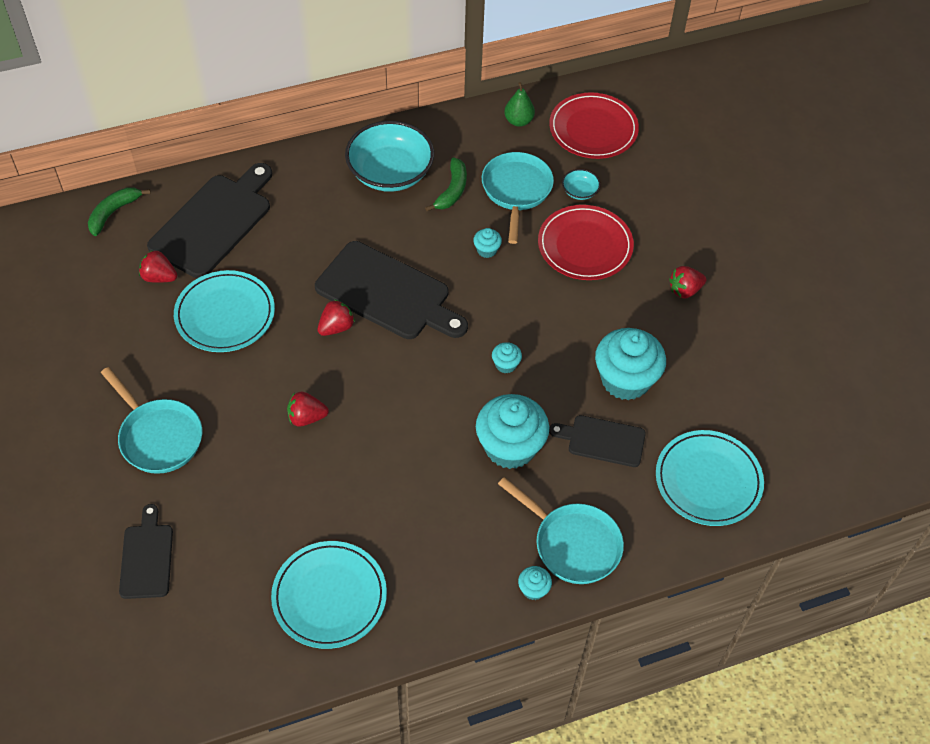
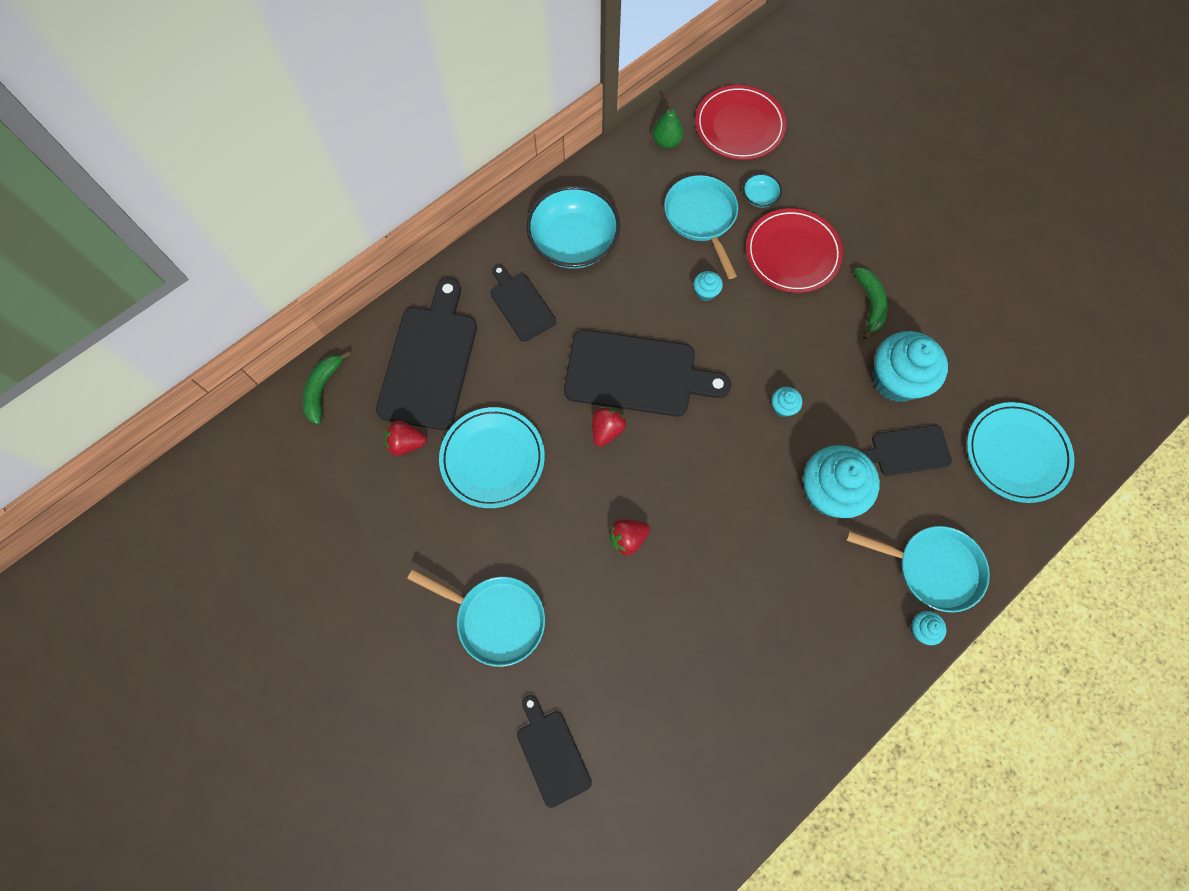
camera: 20 degrees left, 15 degrees up
(316, 205) = (521, 304): none -> black cutting board
(329, 596) = (744, 718): turquoise plate -> none
(452, 190) = (642, 240): green banana -> green banana (870, 304)
(685, 290) = (903, 266): red strawberry -> none

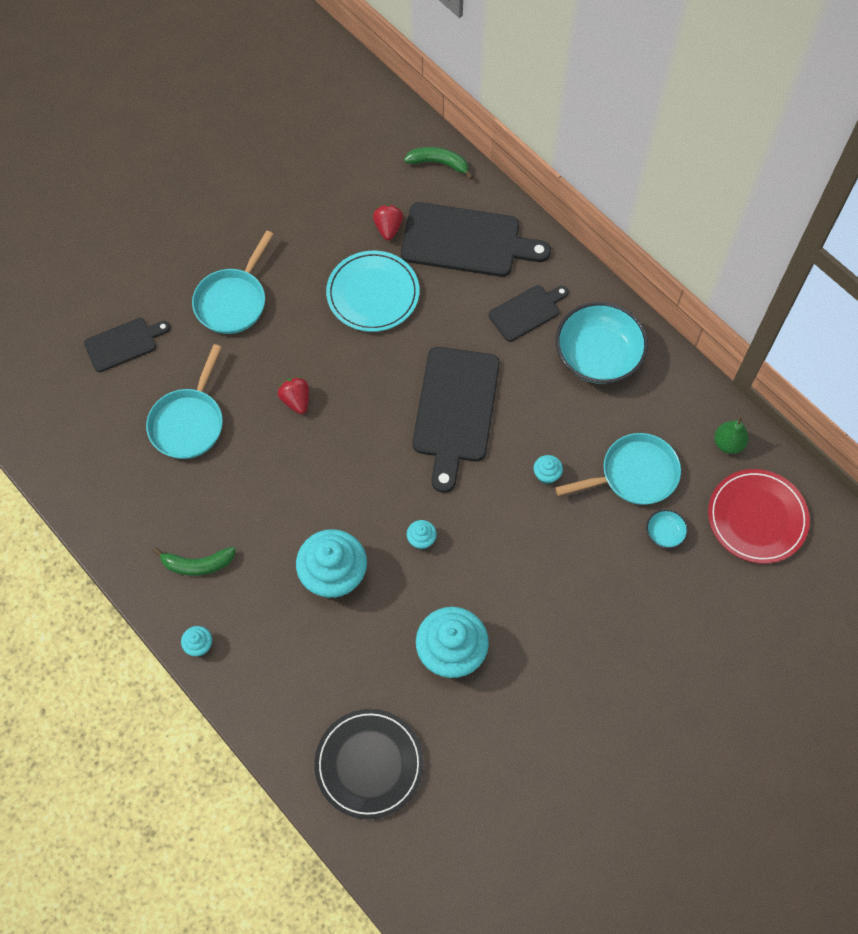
camera: 90 degrees right, 5 degrees down
(607, 430) = (399, 384): red strawberry -> none
(792, 253) = (596, 562): red plate -> none
(870, 304) = (539, 635): green banana -> green banana (197, 564)
(906, 451) = (374, 653): black cutting board -> none
(932, 568) = (255, 663): turquoise pan -> turquoise pan (188, 422)
(1016, 453) = (369, 764): turquoise plate -> black plate

